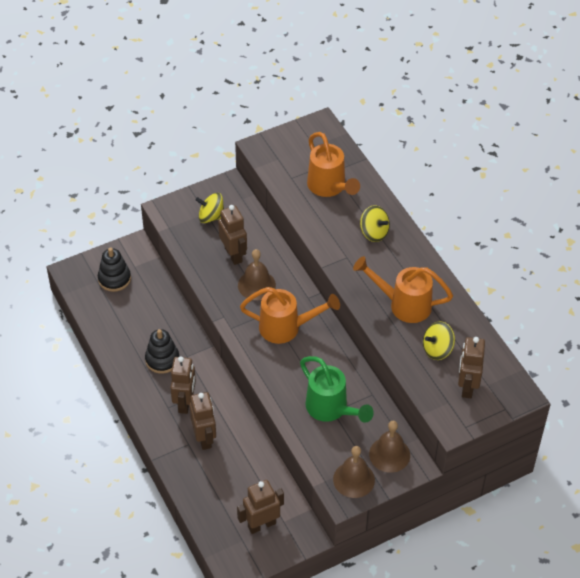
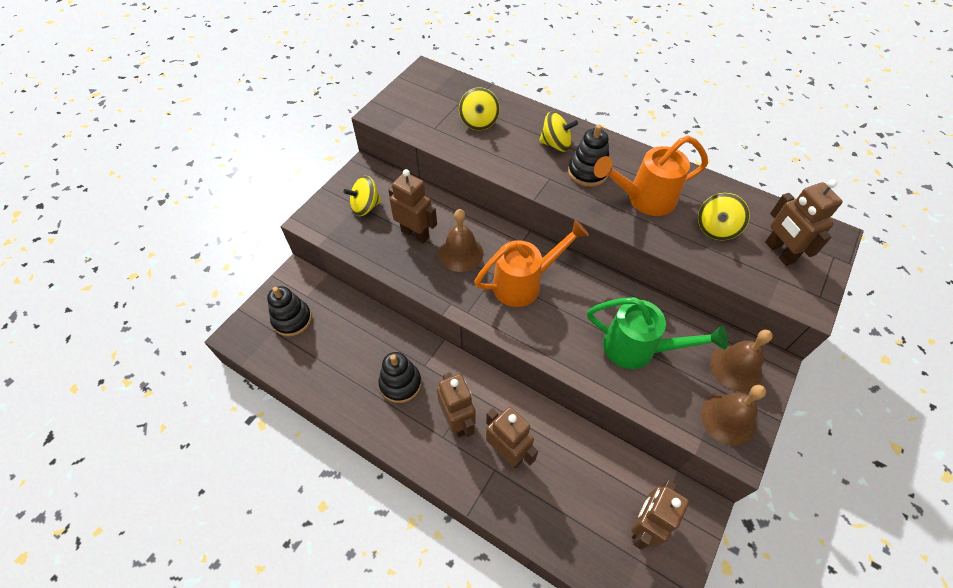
camera: 30 degrees left, 5 degrees up
(329, 187) = (479, 122): orange watering can -> yellow spinning top
(379, 265) = (587, 172): none -> black stacking toy

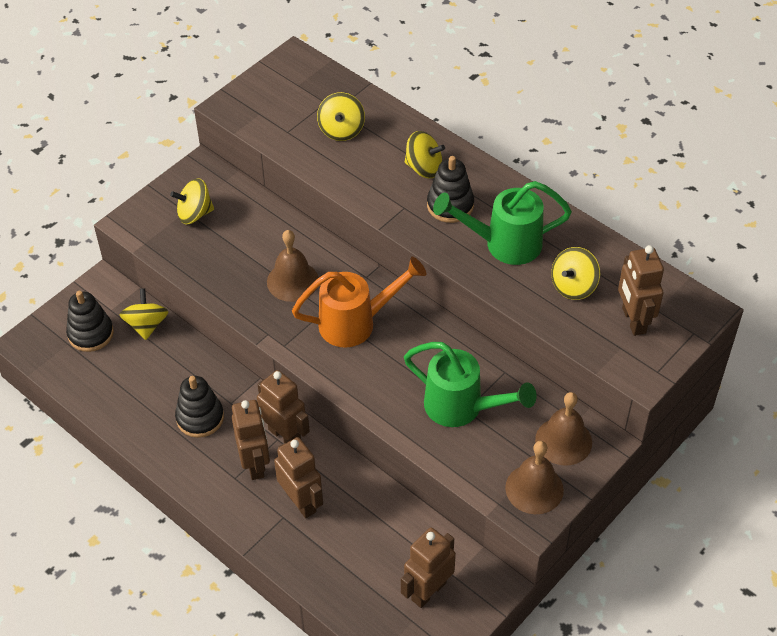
camera: 10 degrees right, 5 degrees down
(339, 305) = (146, 325): none -> yellow spinning top
(415, 234) = (245, 252): brown robot -> brown robot (285, 435)
(643, 199) = (503, 244): orange watering can -> green watering can

